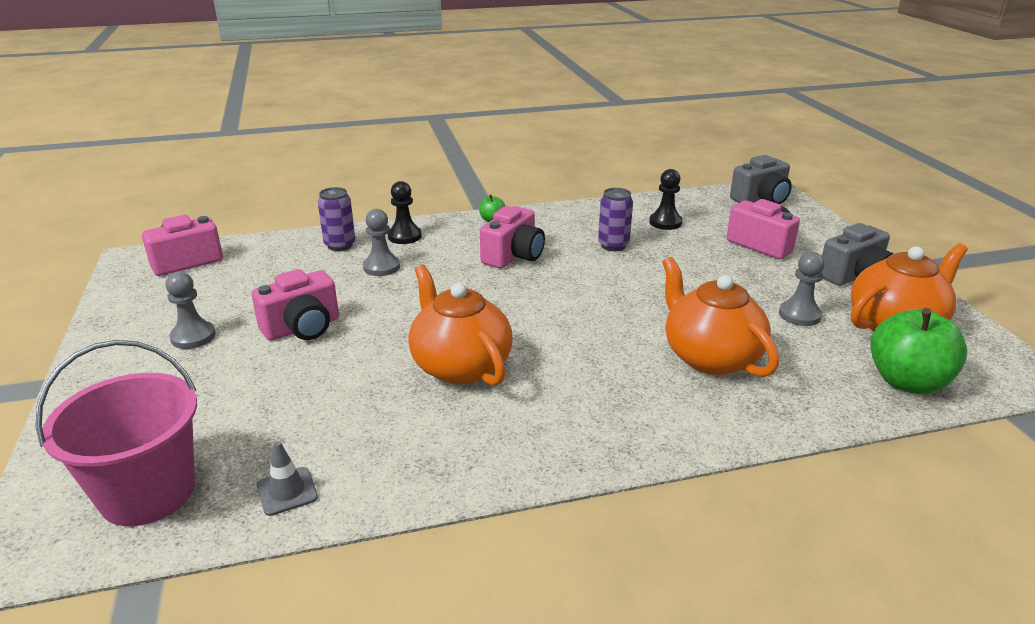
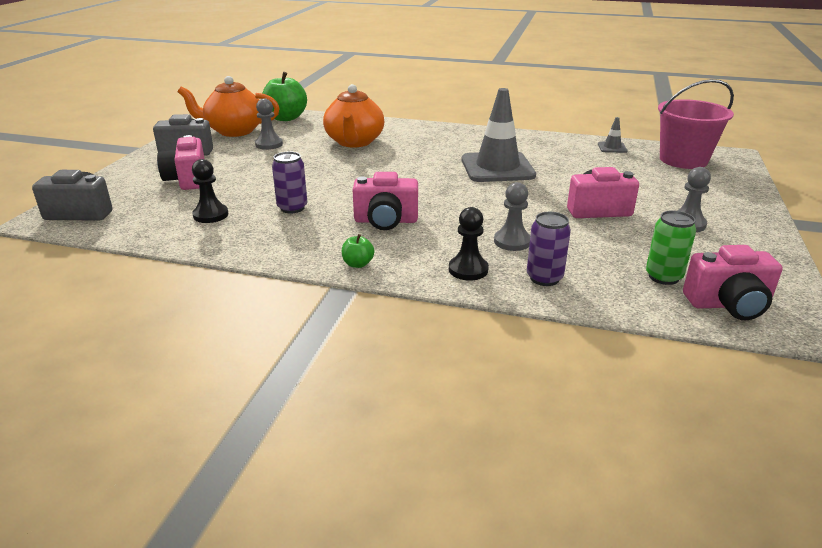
camera: 150 degrees left, 0 degrees up
(236, 270) = (663, 277): none -> green can
(460, 366) = (497, 168): orange teapot -> grey traffic cone
(513, 256) = (386, 221): pink camera -> pink camera turned 150 degrees counterclockwise

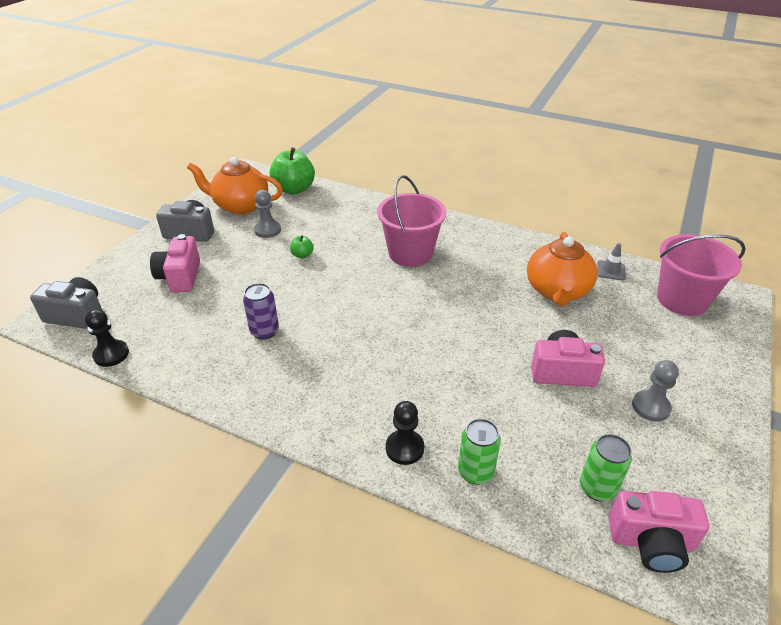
camera: 10 degrees right, 10 degrees up
(210, 215) = (188, 333): black pawn -> black pawn (111, 354)
(354, 142) = (350, 234): orange teapot -> orange teapot (557, 291)
(358, 264) = (303, 424): green apple -> green apple (302, 255)
(386, 221) = (346, 362): pink camera -> none
(419, 149) = (410, 253): none -> pink bucket
(497, 168) = (480, 291): grey traffic cone -> none
(512, 241) = (460, 411): grey pawn -> none
(544, 278) = (475, 472): purple can -> green can

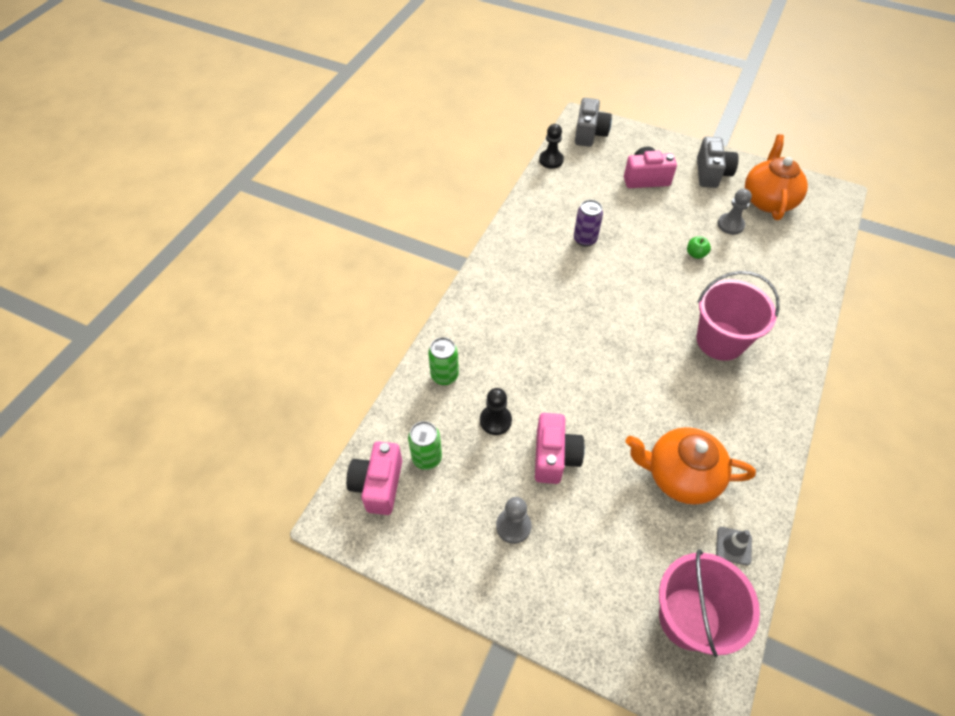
camera: 90 degrees right, 15 degrees up
(294, 189) = (815, 237): green apple -> none
(404, 448) = (467, 332): black pawn -> black pawn (495, 420)

